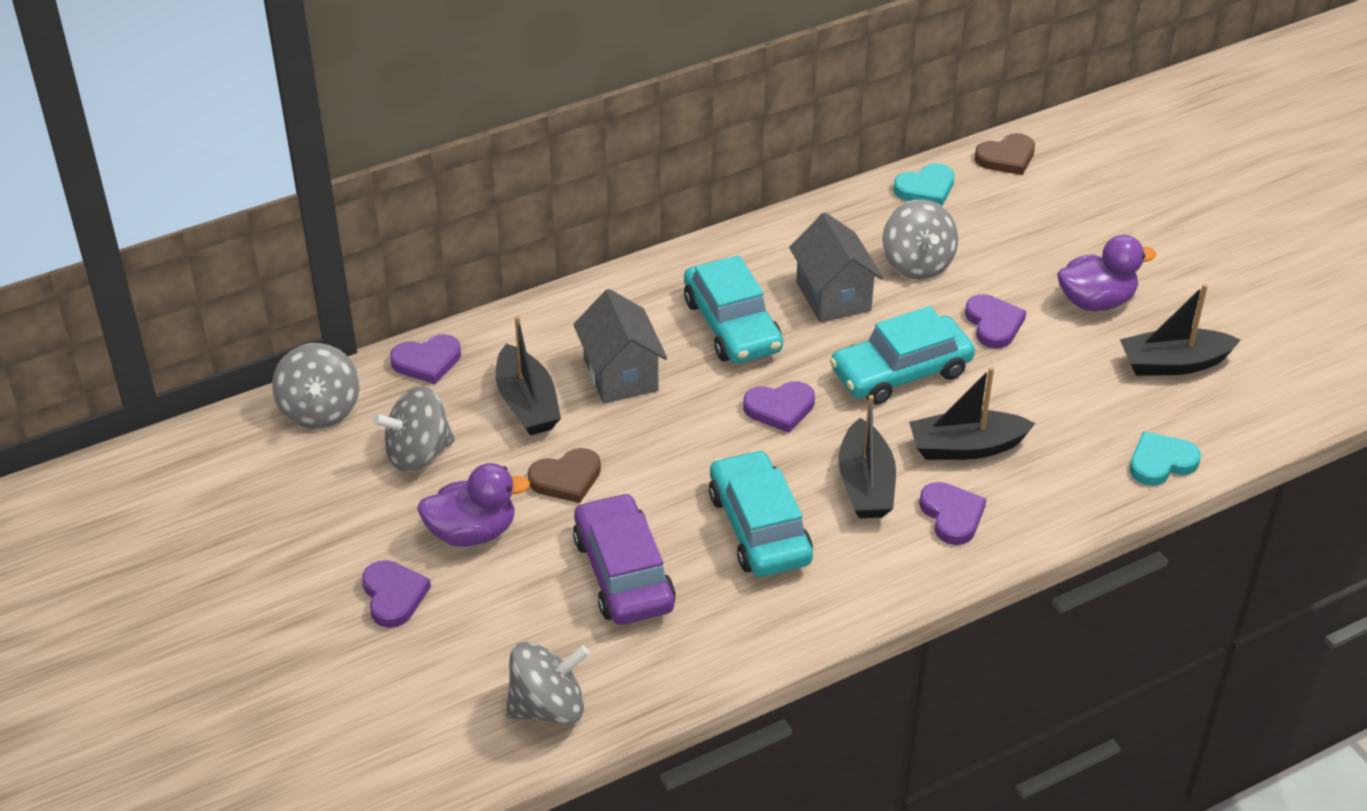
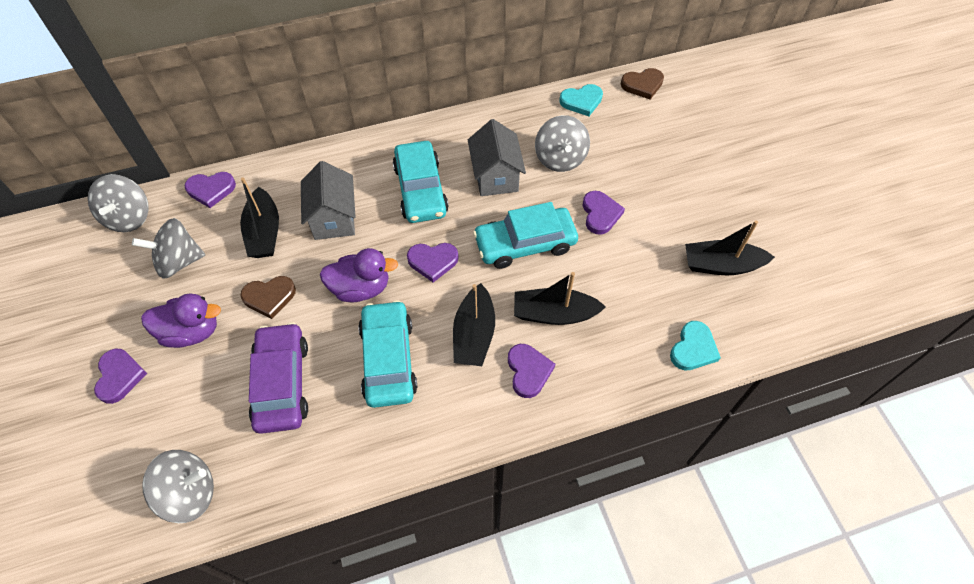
camera: 10 degrees right, 15 degrees up
(1096, 301) = (677, 206): purple duck -> purple duck (361, 288)
(1161, 462) = (693, 349): turquoise heart -> turquoise heart turned 135 degrees clockwise

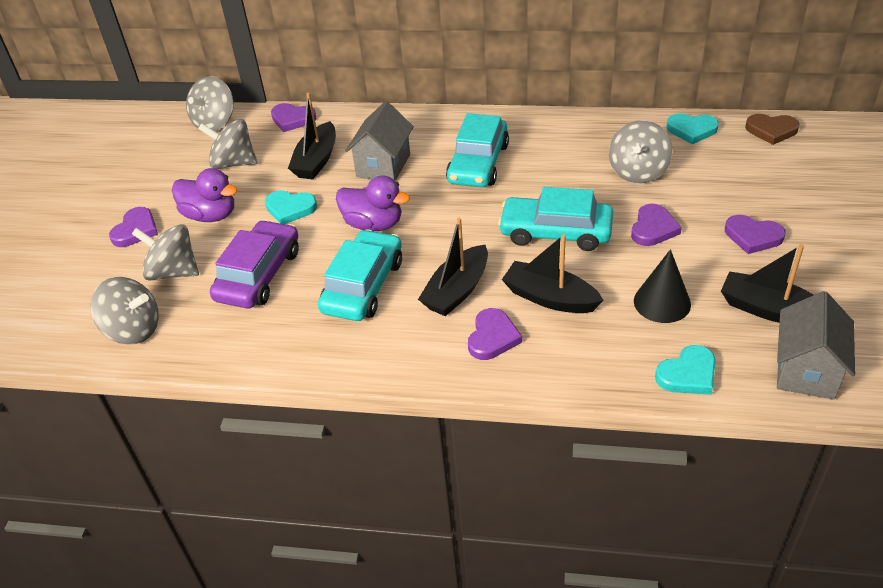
camera: 30 degrees right, 15 degrees down
(191, 411) = (173, 272): none -> grey spinning top
(269, 297) = (290, 209): brown heart -> turquoise heart
(433, 261) = (454, 222): purple heart -> purple heart (753, 236)
(495, 176) = (560, 171): grey house -> grey house (806, 370)
(642, 286) = (662, 302): none -> black cone

